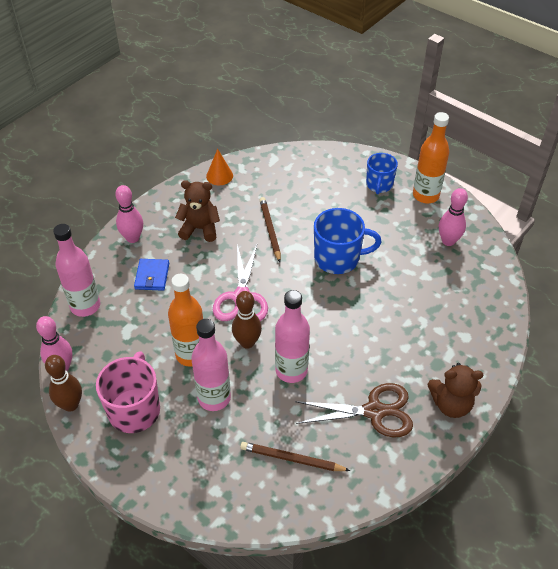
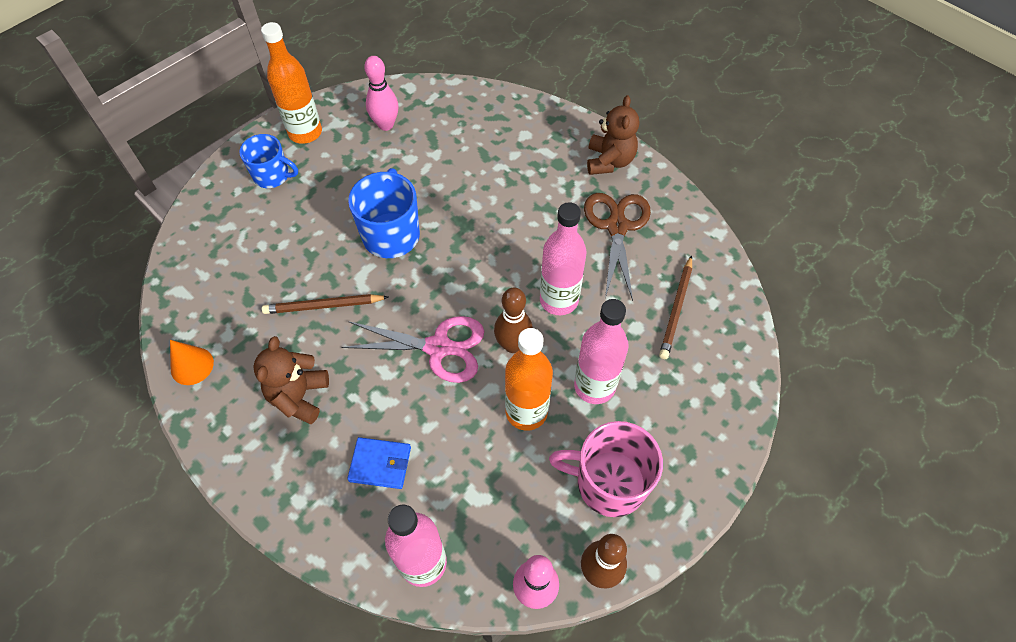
camera: 85 degrees left, 10 degrees up
(133, 238) = (295, 495): pink bowling pin -> none

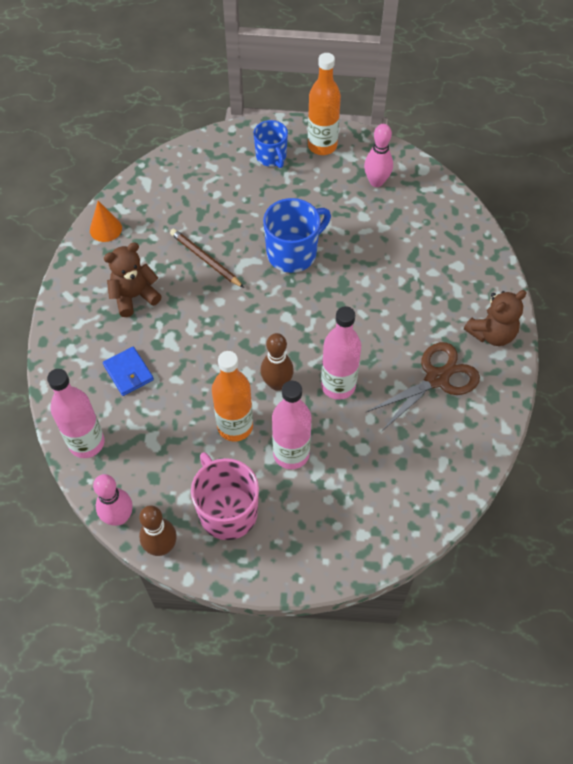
camera: 50 degrees right, 0 degrees up
(438, 347) = (235, 343): pink scissors -> none
(676, 309) = (403, 464): brown pencil -> none

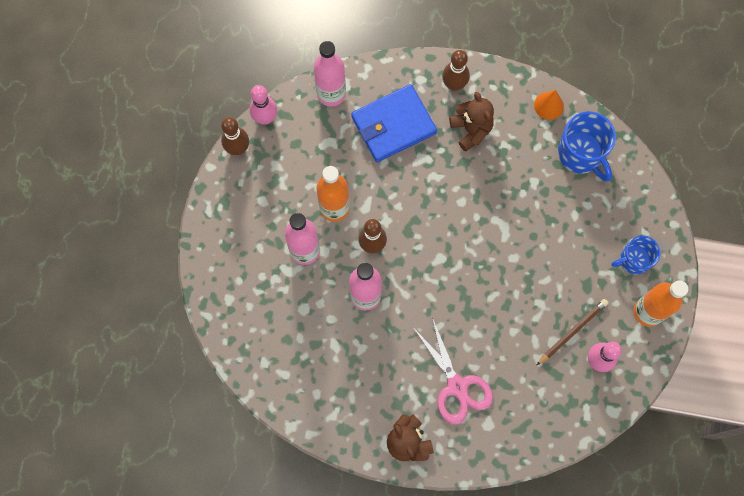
camera: 95 degrees right, 15 degrees up
(78, 316) = (454, 84): none -> brown bowling pin
(128, 372) = (393, 125): blue wallet -> blue wallet, size x1.90
(205, 259) = (508, 191): brown pencil -> brown pencil (572, 332)
(227, 511) = (261, 197): pink mug -> none
(293, 253) = (512, 270): blue mug -> blue mug (581, 154)
(424, 294) = (457, 386): none -> pink scissors
(436, 378) = (365, 382): brown scissors -> none

